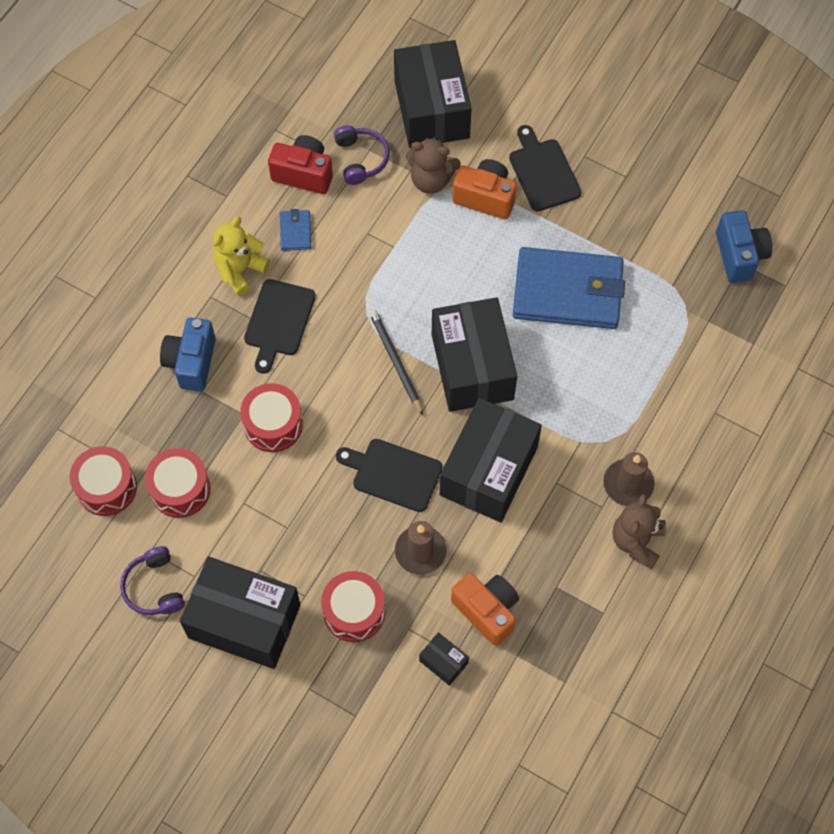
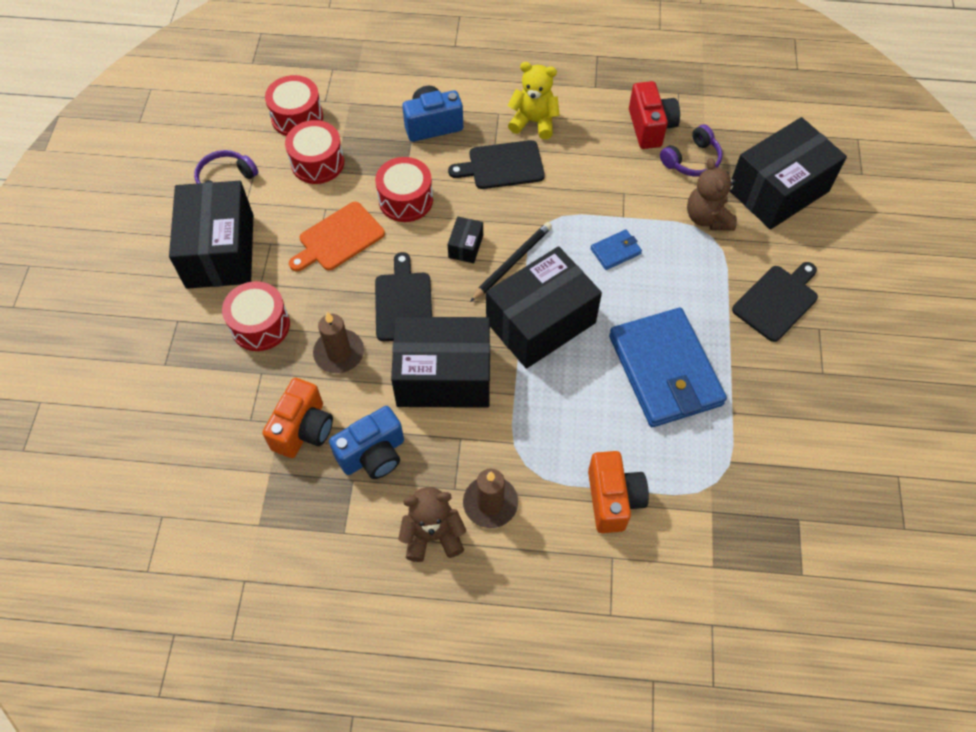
camera: 65 degrees right, 5 degrees down
(288, 504) = (338, 238): none -> orange cutting board
(295, 231) = (592, 144): blue wallet -> blue wallet (615, 251)
(443, 662) = (240, 413): black box -> black box (465, 246)
(485, 197) = (718, 265): orange camera -> orange camera (613, 499)
(739, 255) = (806, 513): blue camera -> blue camera (373, 454)

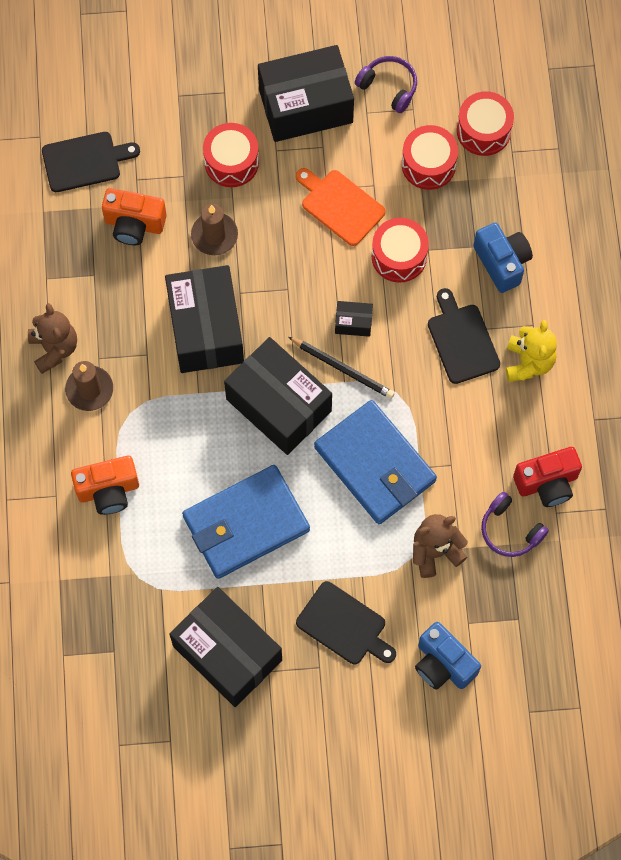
camera: 80 degrees right, 10 degrees up
(373, 454) = (119, 286): blue camera -> blue camera (443, 664)
(403, 303) = (278, 279): black cutting board -> black cutting board (85, 161)
(615, 251) = (375, 464): blue wallet -> blue wallet, size x2.44
(778, 190) = (487, 622): black box -> black box (227, 653)

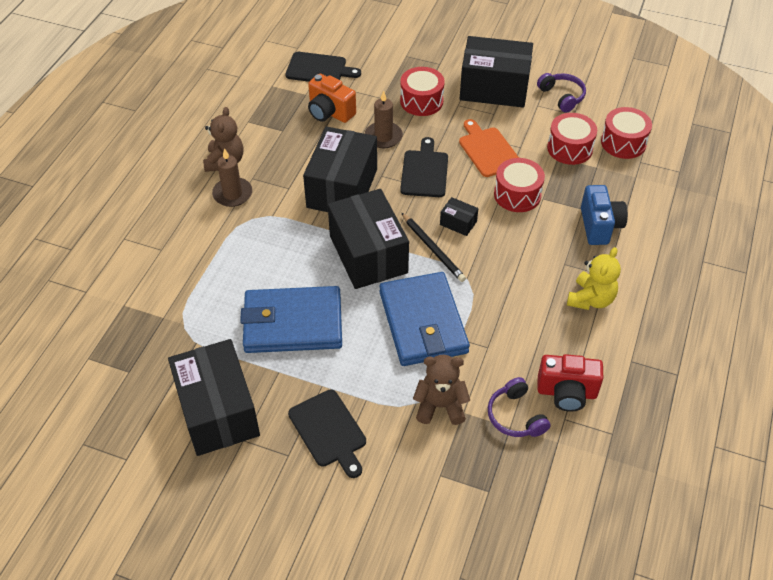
camera: 25 degrees right, 20 degrees down
(108, 490) = (202, 261): orange camera -> none
(443, 664) = (399, 500): blue camera -> none
(462, 340) = (541, 264): black cutting board -> black cutting board (424, 171)

